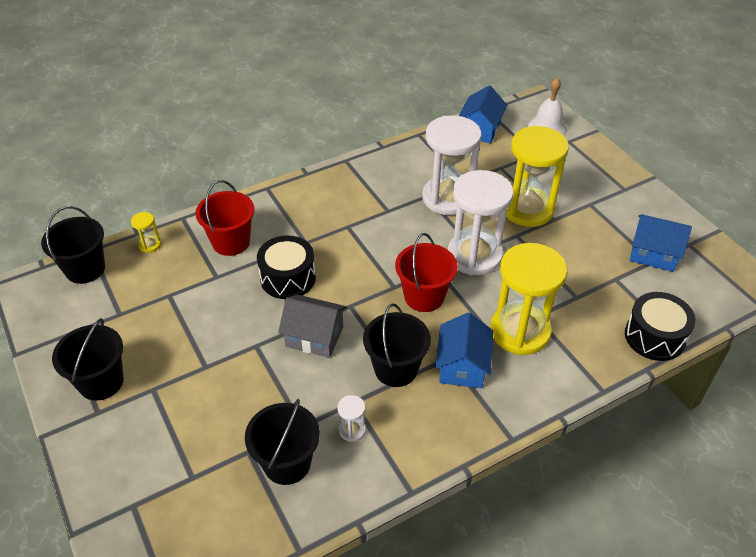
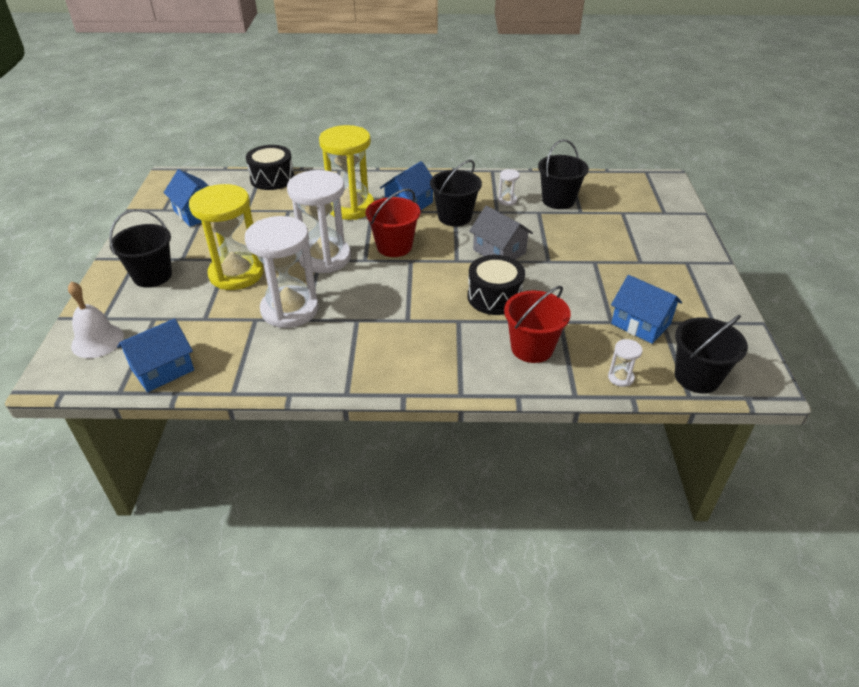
camera: 150 degrees left, 5 degrees down
(101, 382) = (683, 279): black bucket -> black bucket (152, 276)
(140, 303) = (641, 324): none -> blue house
(150, 245) = (620, 377): yellow hourglass -> white hourglass

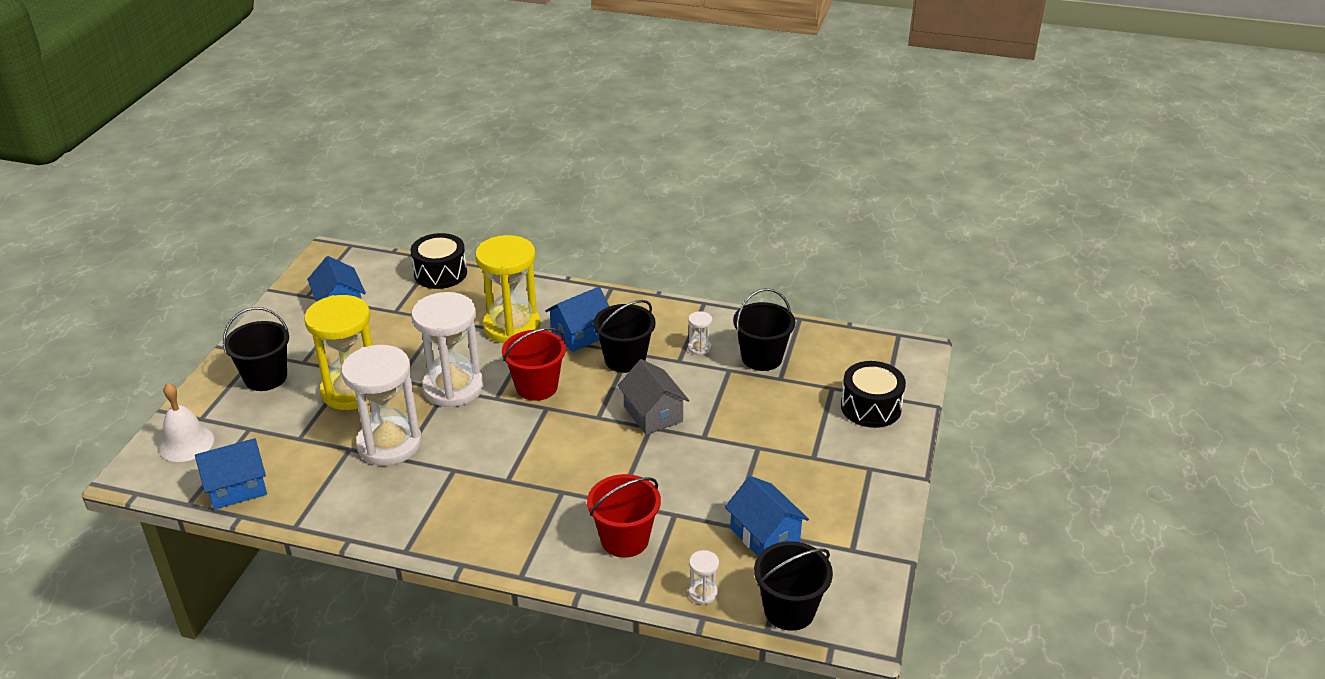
camera: 15 degrees right, 5 degrees down
(494, 297) = (616, 470): black drum -> black drum (871, 407)

